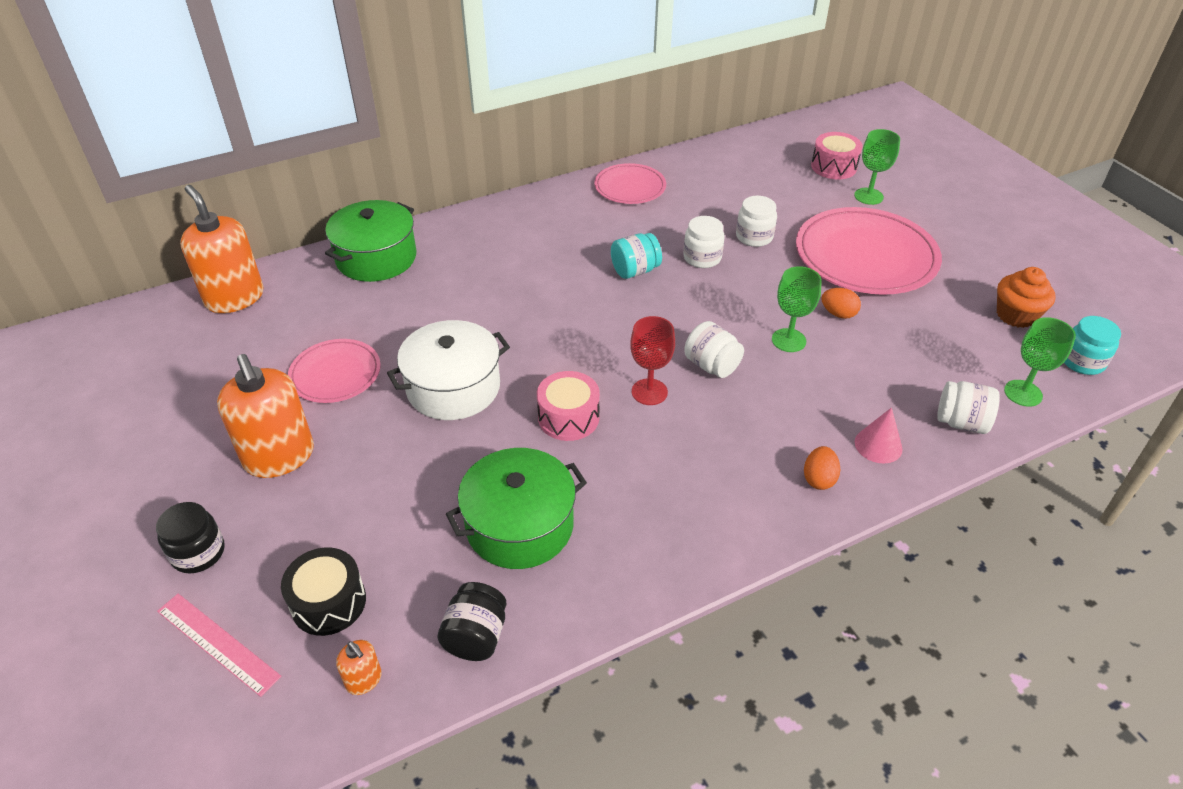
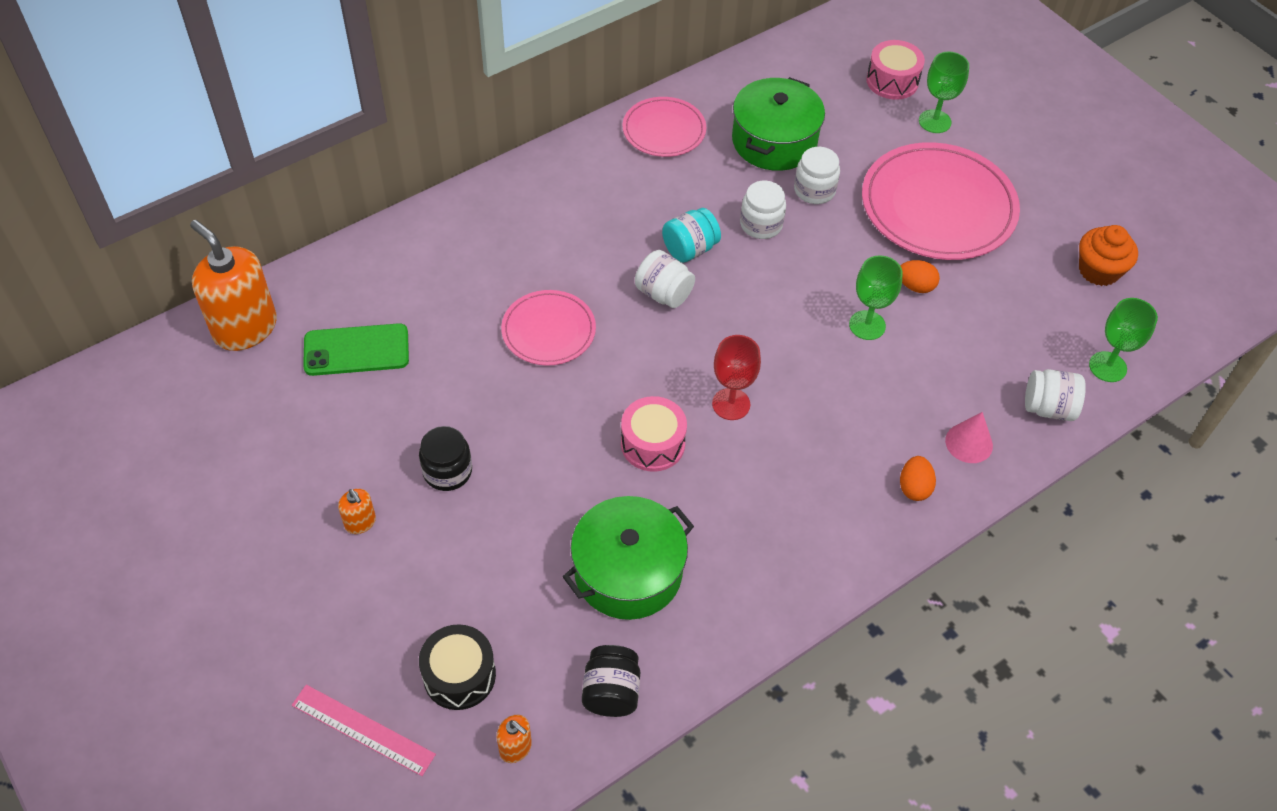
camera: 10 degrees left, 10 degrees up
(198, 553) = (311, 639): black jar -> black jar (447, 471)
(279, 457) = (360, 522): orange soap dispenser -> orange soap dispenser, size x0.44
(322, 322) = (356, 350): none -> green phone
(335, 374) = (390, 416): pink plate -> pink plate (548, 331)
(376, 258) = (393, 258): green pot -> green pot (774, 141)
(453, 387) = (523, 420): white pot -> none
(711, 365) = (791, 365): white jar -> white jar (663, 293)
(1082, 361) = (1165, 322): turquoise jar -> none

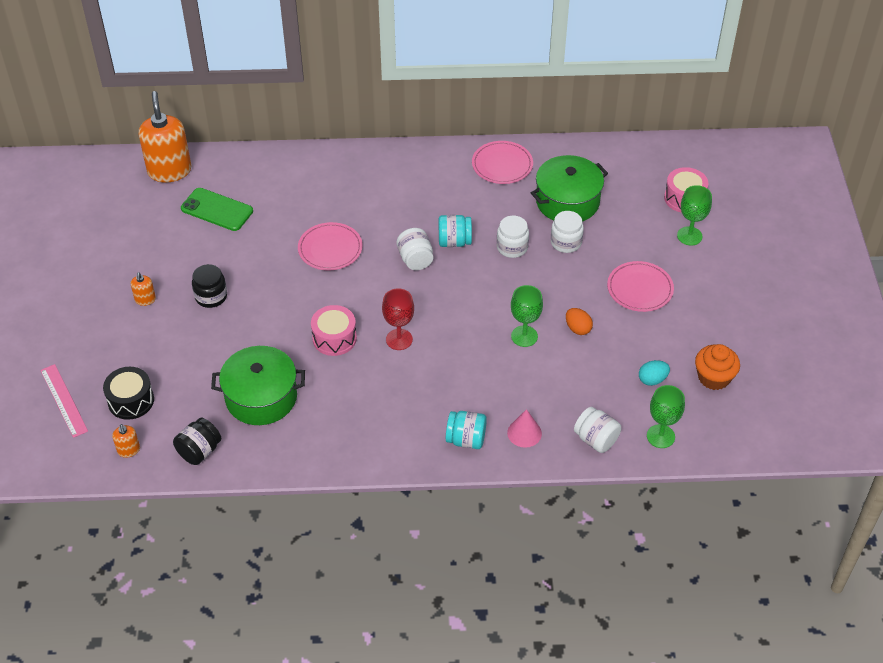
camera: 35 degrees right, 5 degrees down
(914, 487) = (466, 439): orange egg -> turquoise jar
(938, 206) = (640, 289): pink plate -> pink plate, size x0.56
(1042, 305) = (652, 380): none -> turquoise egg

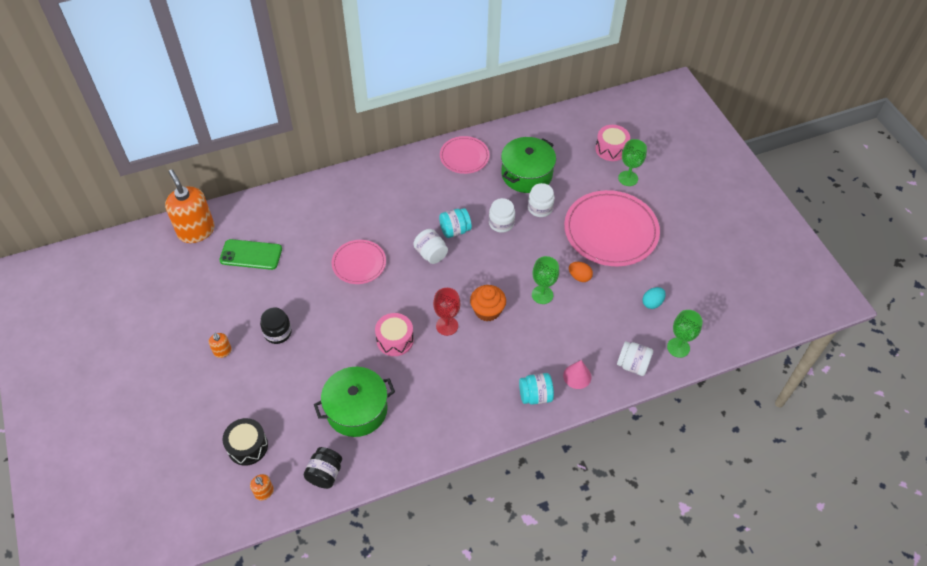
camera: 20 degrees left, 5 degrees up
(63, 400) = (188, 464): pink ruler -> none
(640, 289) = (611, 231): pink plate -> pink plate, size x1.80
(714, 377) = (695, 288): orange cupcake -> orange cupcake (487, 311)

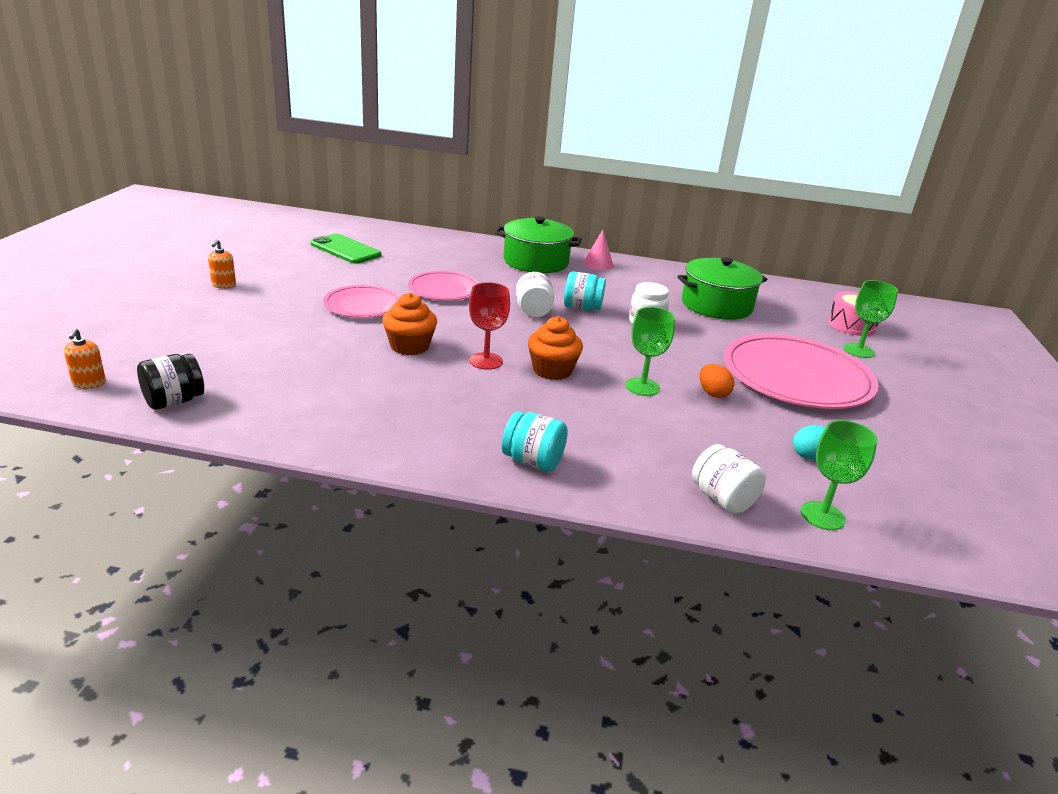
camera: 30 degrees right, 25 degrees down
(196, 231) = (319, 224): orange soap dispenser -> none
(247, 446) = (135, 346): black drum -> none
(277, 332) = (294, 295): black jar -> none
(356, 409) = (289, 373): green pot -> green pot (536, 262)
(395, 340) = (409, 346): pink drum -> orange cupcake
(464, 157) = (650, 273): pink plate -> pink plate (363, 305)
(540, 208) = (709, 330): white jar -> none
(577, 376) = (618, 471): pink cone -> pink cone (598, 264)

